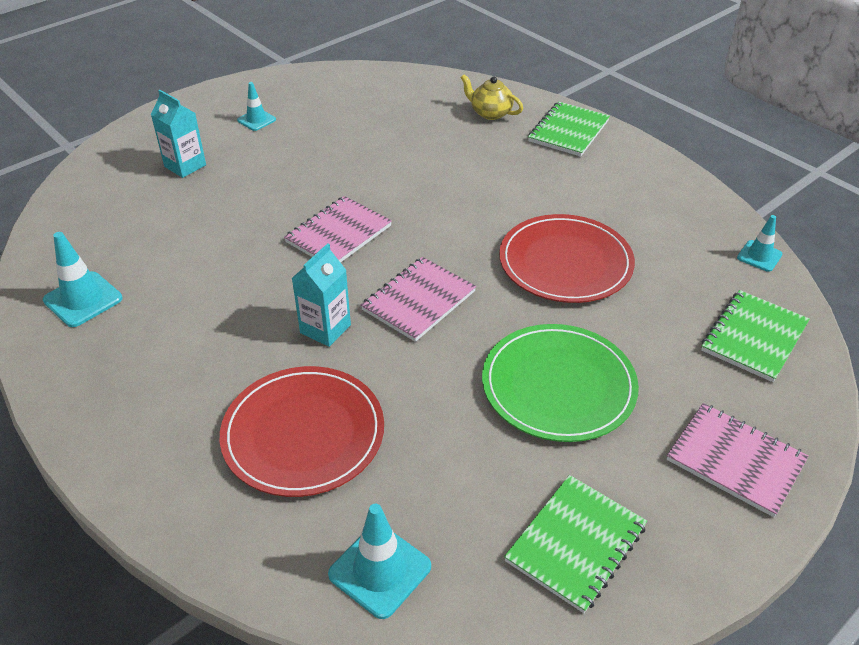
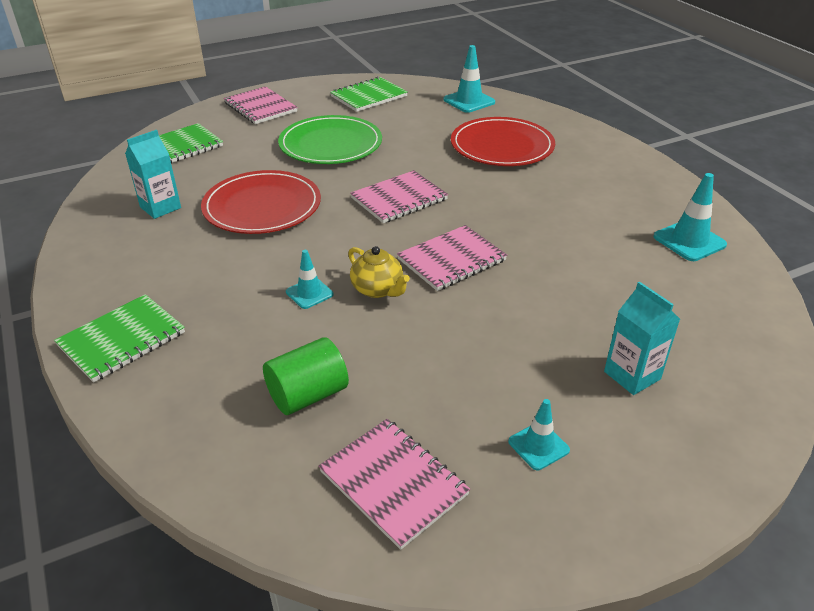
camera: 165 degrees left, 5 degrees down
(325, 329) = (478, 192): turquoise carton -> turquoise carton (160, 207)
(341, 93) = (393, 483): none -> pink notebook
(413, 122) = (308, 395): none -> green cylinder
(490, 113) = (192, 390): yellow teapot -> yellow teapot (378, 289)
(759, 256) = (104, 188): turquoise traffic cone -> turquoise traffic cone (309, 293)

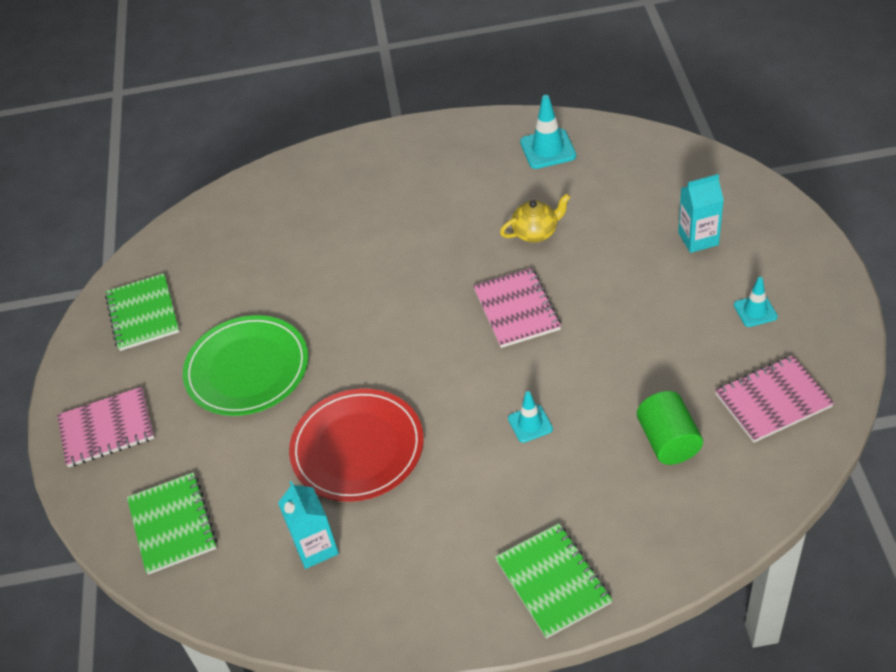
camera: 65 degrees left, 10 degrees up
(378, 289) = (542, 371): yellow teapot -> yellow teapot (536, 232)
(399, 199) = (395, 328): pink notebook -> none
(469, 101) = (211, 226): turquoise traffic cone -> none
(502, 146) = (329, 224): red plate -> none

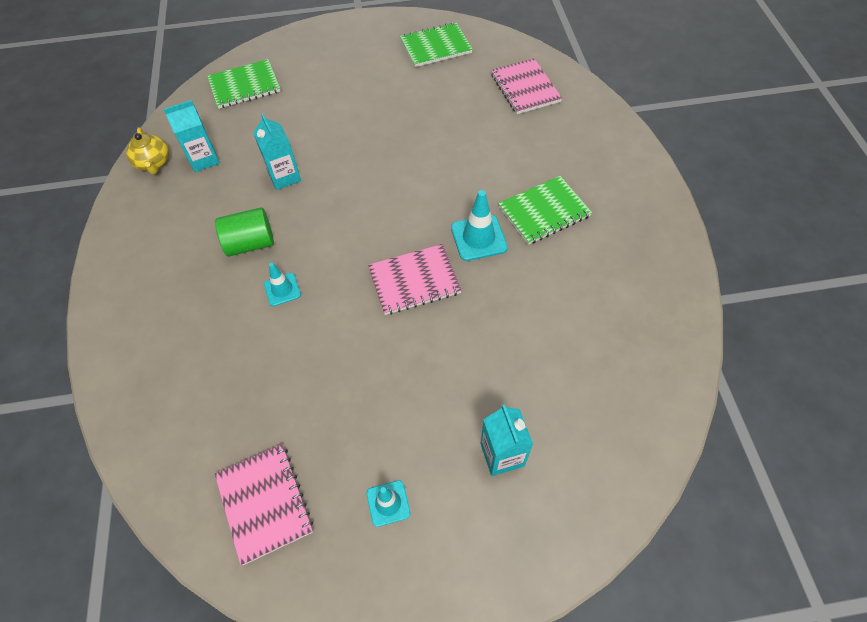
camera: 85 degrees right, 10 degrees up
(107, 429) = (332, 44): pink notebook -> pink notebook (525, 88)
(247, 369) = (373, 108): green plate -> none
(357, 448) = (284, 177): red plate -> turquoise carton
(536, 232) = (516, 298): yellow teapot -> yellow teapot (154, 163)
(548, 149) = (644, 311): turquoise traffic cone -> turquoise traffic cone (478, 238)
(553, 581) = (128, 302): green notebook -> green notebook (544, 212)
(668, 441) = (238, 398): green cylinder -> green cylinder (250, 243)

